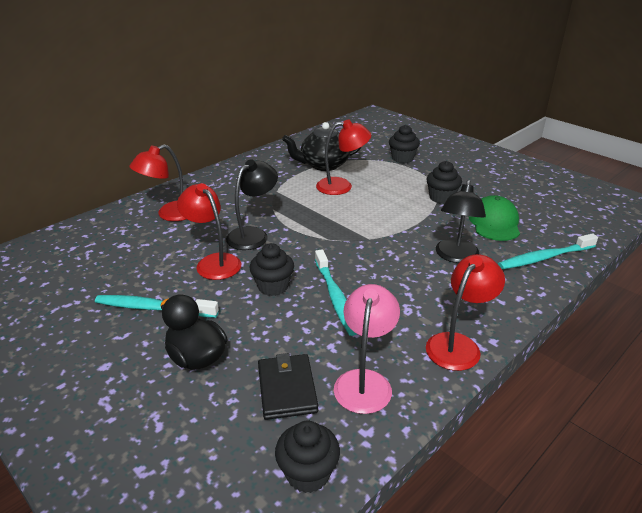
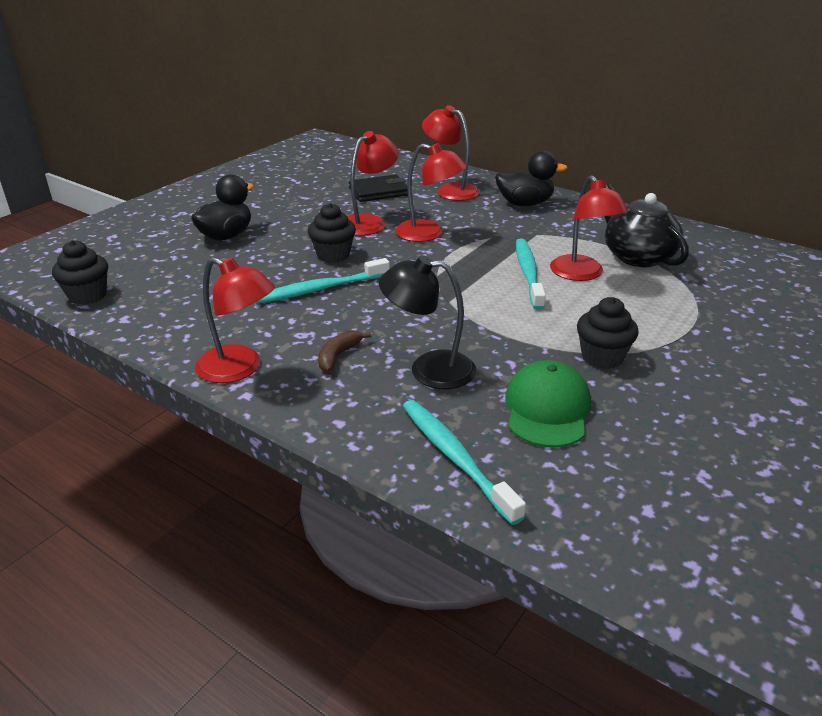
camera: 80 degrees right, 0 degrees up
(153, 308) = (291, 209): turquoise toothbrush -> turquoise toothbrush (528, 273)
(220, 187) = (525, 204): none -> black duck
(253, 234) = (428, 234): black lamp -> red lamp
(287, 389) = (183, 277): black wallet -> black wallet (379, 192)
(364, 381) = (187, 314): pink lamp -> none
(402, 158) = (721, 318): black cupcake -> none
(439, 293) = (338, 356): none -> brown banana
(494, 223) = (547, 409): green cap -> green cap turned 75 degrees counterclockwise

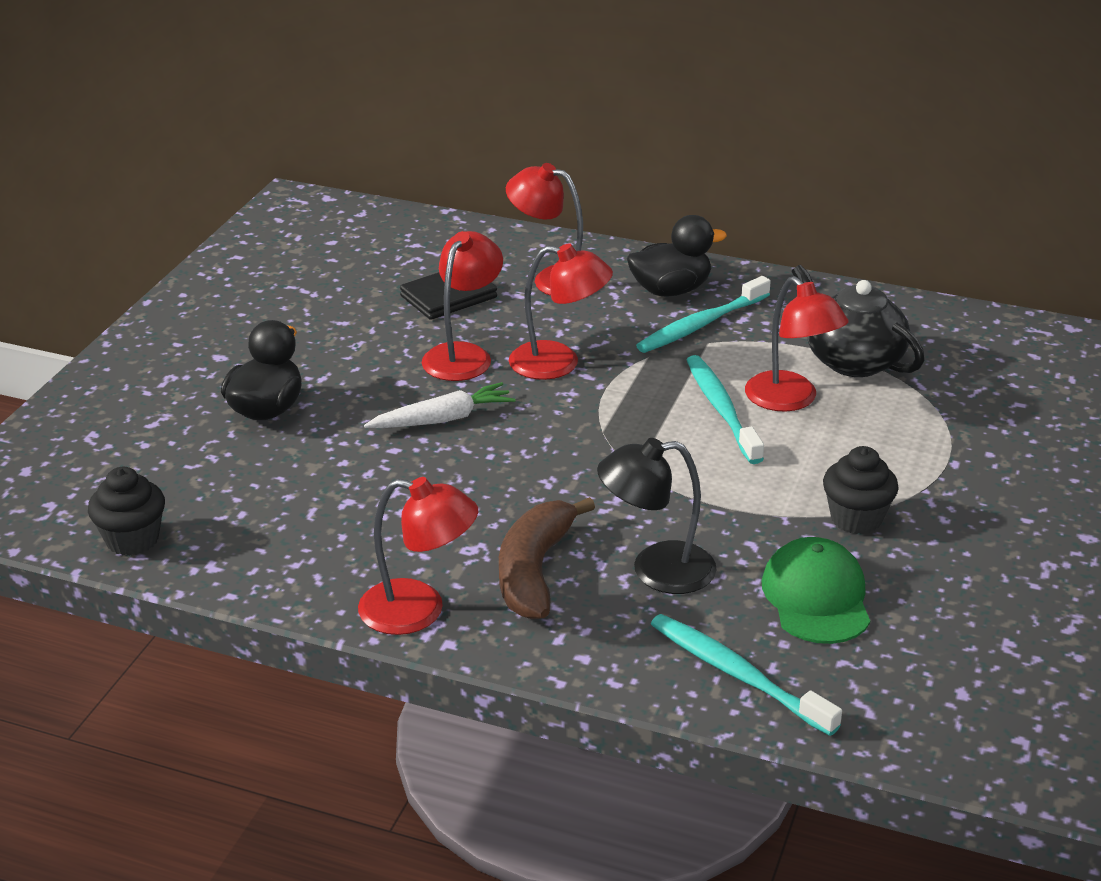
camera: 15 degrees left, 0 degrees up
(319, 289) = (455, 477): turquoise toothbrush -> turquoise toothbrush (701, 325)
(333, 255) = (443, 419): black cupcake -> white carrot
(338, 356) = (535, 571): brown banana -> brown banana, size x1.91

